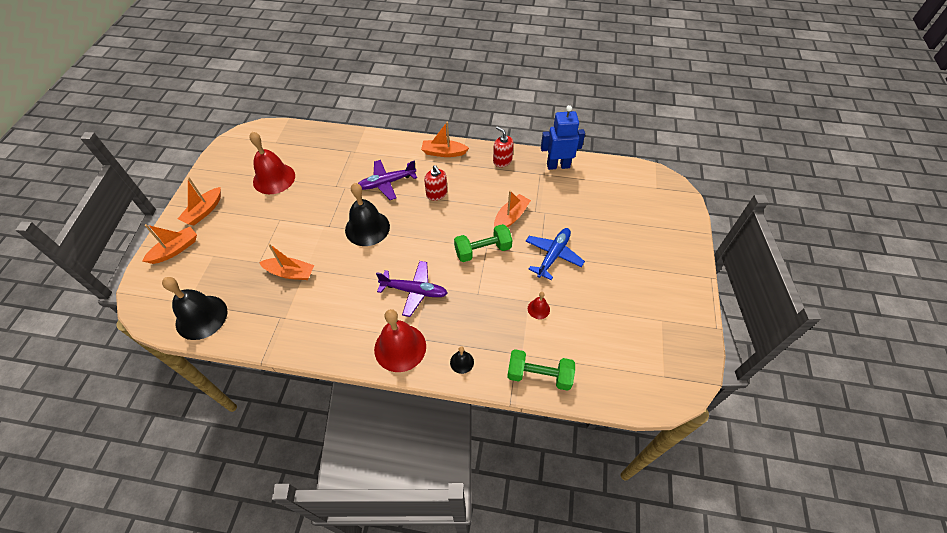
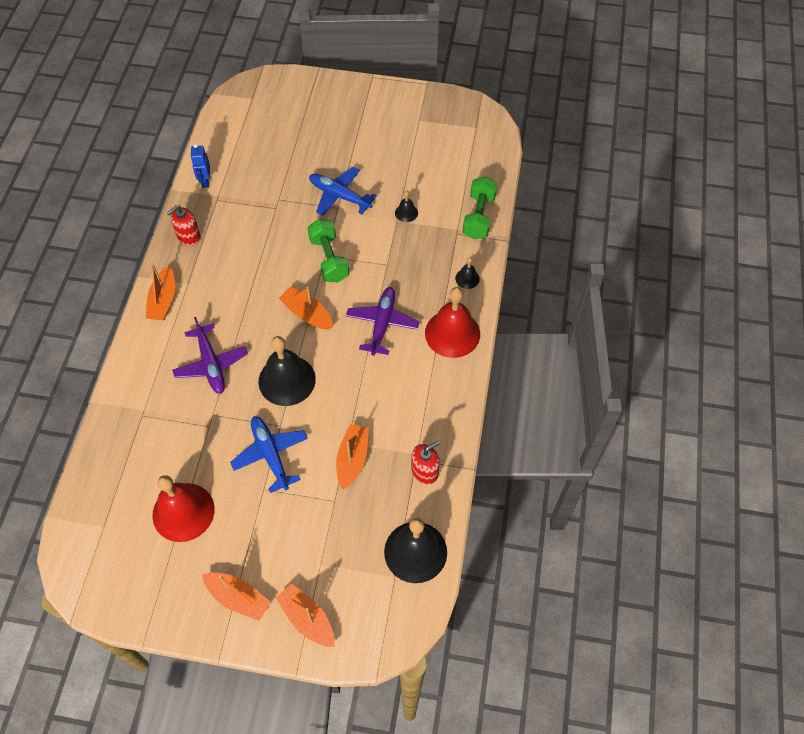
camera: 90 degrees left, 5 degrees up
(305, 222) = (270, 455): none -> blue plane
(436, 194) = (237, 306): red soap dispenser -> red soap dispenser (424, 471)
(511, 217) = (282, 231): orange boat -> orange boat (307, 314)
(538, 309) = (406, 213): red bell -> black bell
(558, 165) = (205, 181): blue robot -> blue robot, size x0.59

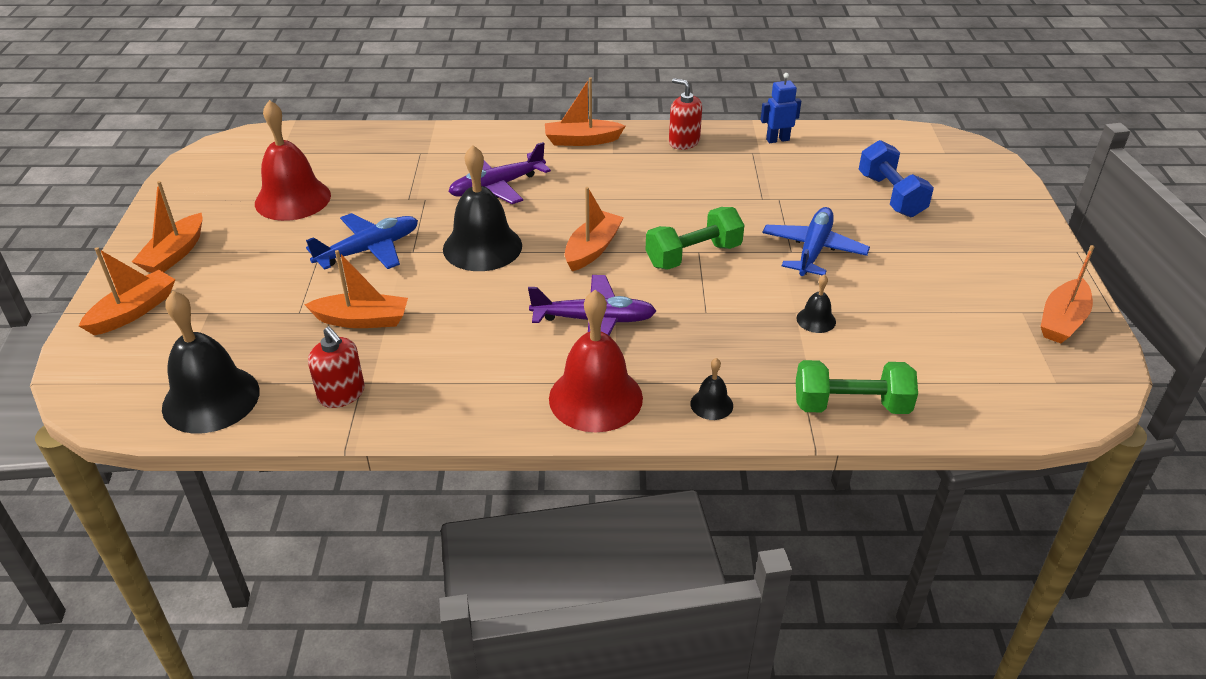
camera: 80 degrees right, 20 degrees down
(293, 141) = (890, 196): none -> blue dumbbell
(430, 106) = (1062, 320): none -> orange boat

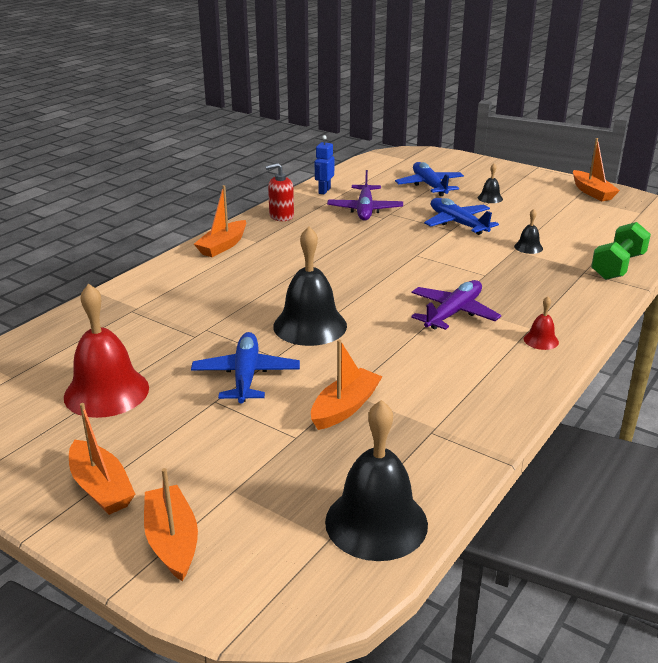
camera: 55 degrees left, 10 degrees down
(341, 394) = (437, 446): red soap dispenser -> none
(497, 186) = (235, 295): purple plane -> purple plane (365, 210)
(592, 249) = (368, 287): orange boat -> none
(595, 398) = (541, 340): red bell -> red bell, size x0.45
(693, 255) = (419, 258): green dumbbell -> none
(711, 404) = (582, 305): black bell -> black bell (490, 198)
(890, 196) = (429, 186): blue dumbbell -> blue plane

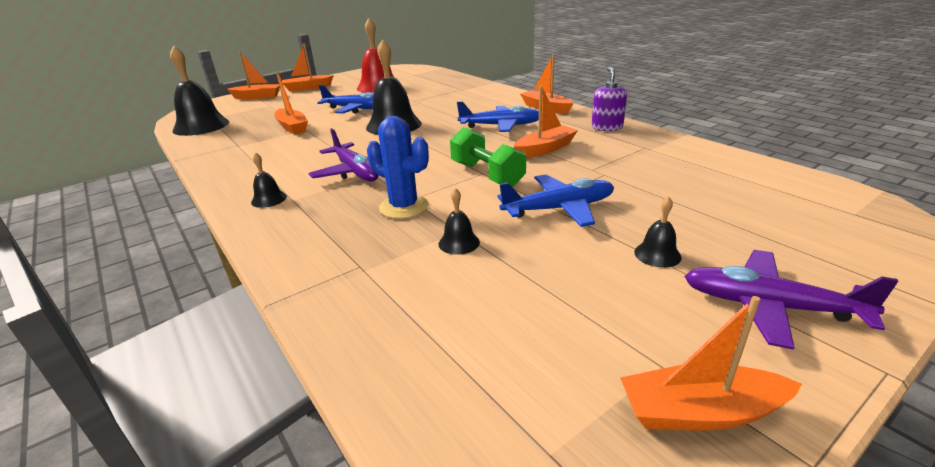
camera: 110 degrees right, 0 degrees up
(281, 216) = (607, 127): red soap dispenser -> purple soap dispenser
(324, 191) = (682, 148): blue robot -> none
(349, 236) = (545, 149): none -> orange boat
(365, 210) = (618, 162): purple plane -> purple plane (770, 307)
(429, 186) = (713, 213): blue plane -> blue plane (500, 126)
(499, 274) = (404, 207): none -> blue cactus
(541, 340) = (269, 199): red bell -> black bell
(617, 266) = (346, 302): green dumbbell -> green dumbbell (487, 174)

